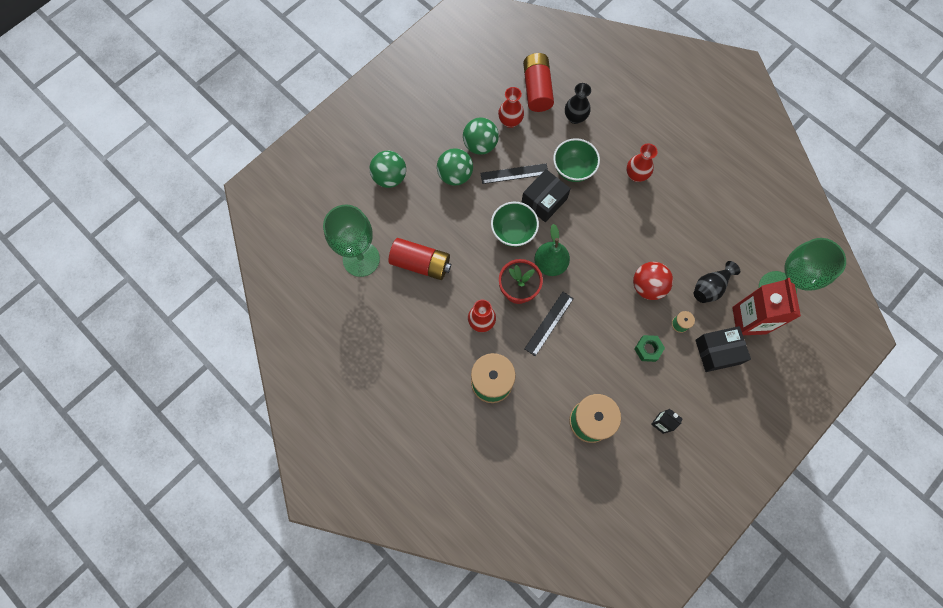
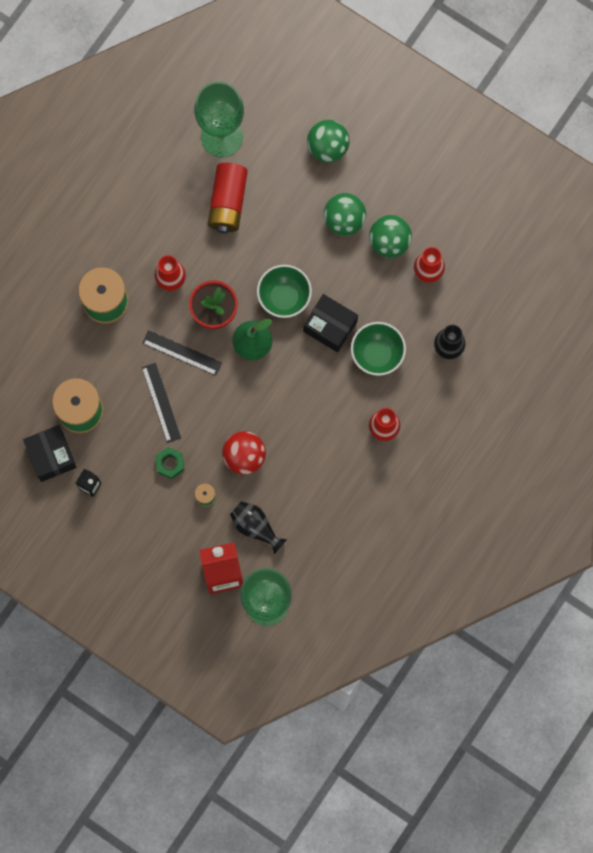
camera: 80 degrees right, 5 degrees up
(514, 173) = (359, 287): black ruler -> black ruler (161, 402)
(537, 89) = (479, 296): red battery -> none
(717, 352) = (180, 541): black box -> black box (51, 456)

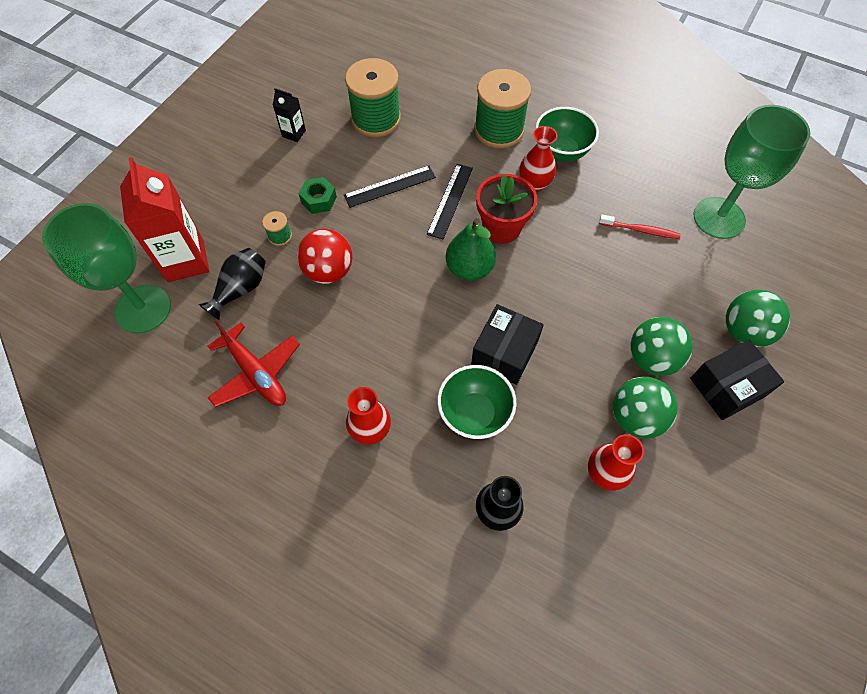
camera: 85 degrees right, 15 degrees down
(51, 456) = (326, 100): black box -> black box (727, 387)
(228, 202) = (640, 230): red battery -> red toothbrush
(284, 297) = (534, 297): green bowl -> green bowl (561, 151)
(331, 512) = (256, 373): none -> red plane

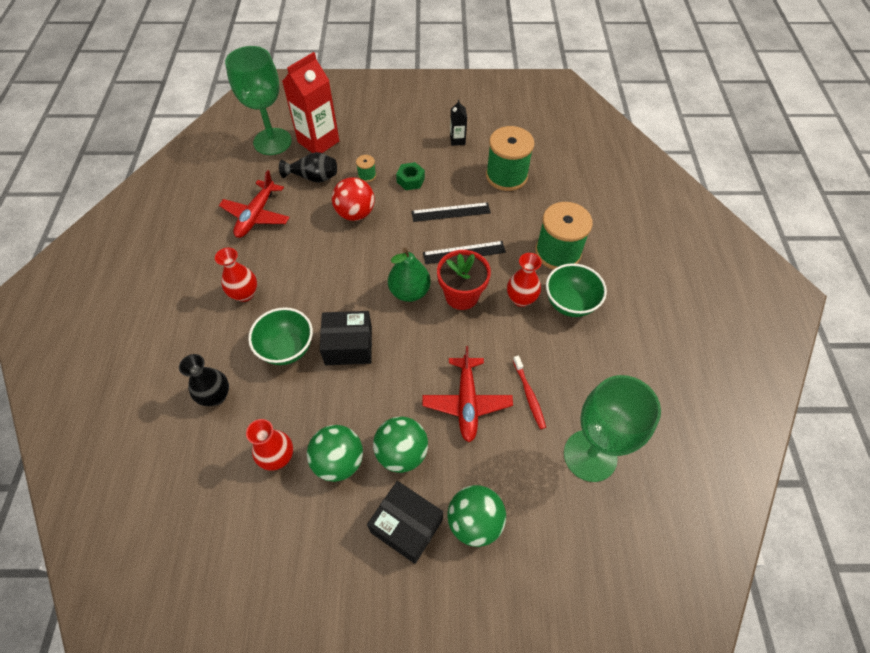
camera: 60 degrees right, 5 degrees down
(390, 186) = (451, 212): black ruler -> black ruler turned 45 degrees counterclockwise
(624, 281) = (467, 402): none -> red plane

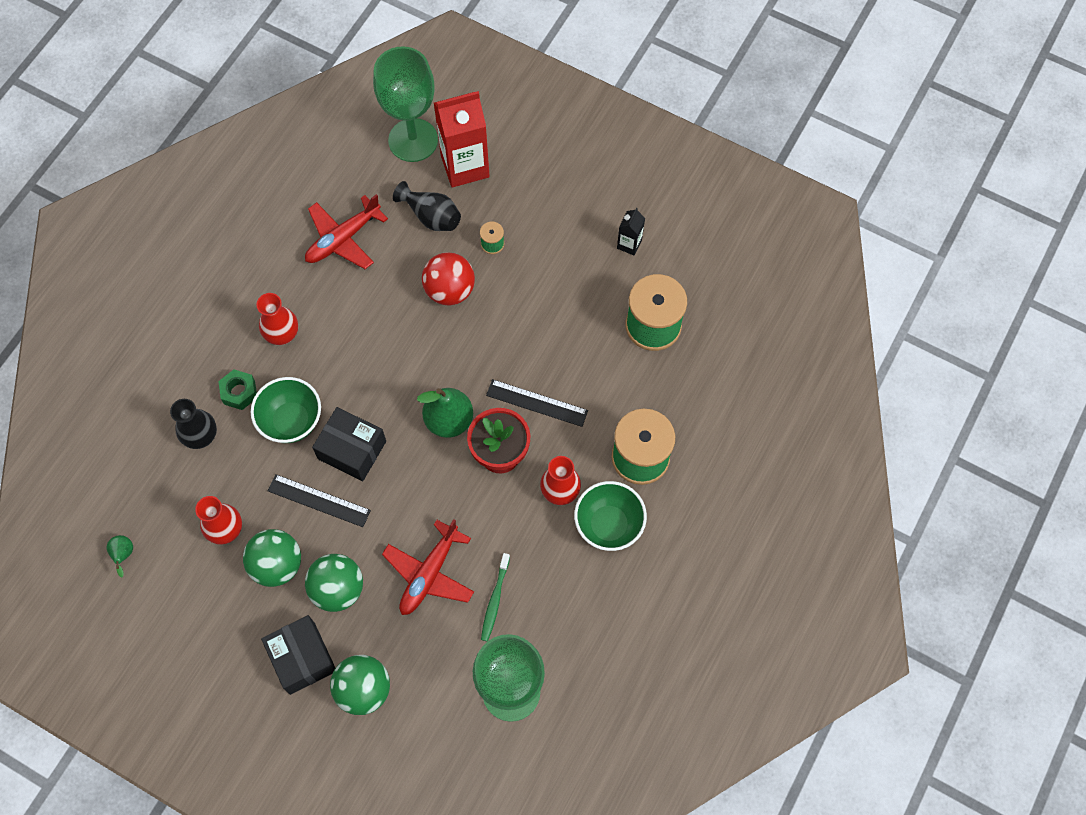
camera: 30 degrees right, 10 degrees up
(192, 528) = (124, 555): none -> green pear
(410, 180) = (538, 275): green nut -> green nut (239, 392)
(451, 212) = (556, 343): black ruler -> black ruler (319, 501)
(529, 395) = (495, 600): red toothbrush -> green toothbrush

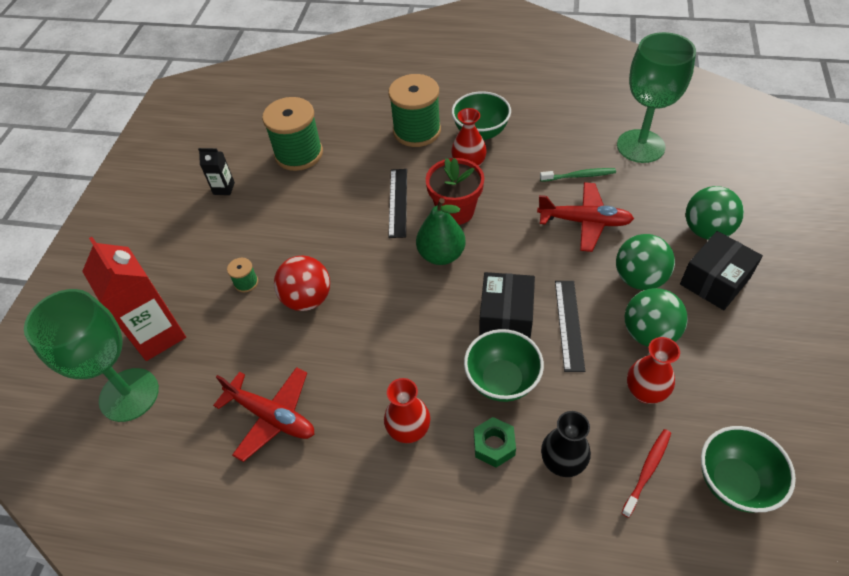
camera: 105 degrees left, 15 degrees down
(124, 555) = (734, 482): green pear -> green bowl
(164, 495) = (647, 471): none -> red toothbrush
(431, 216) = (225, 343): black vase -> none

